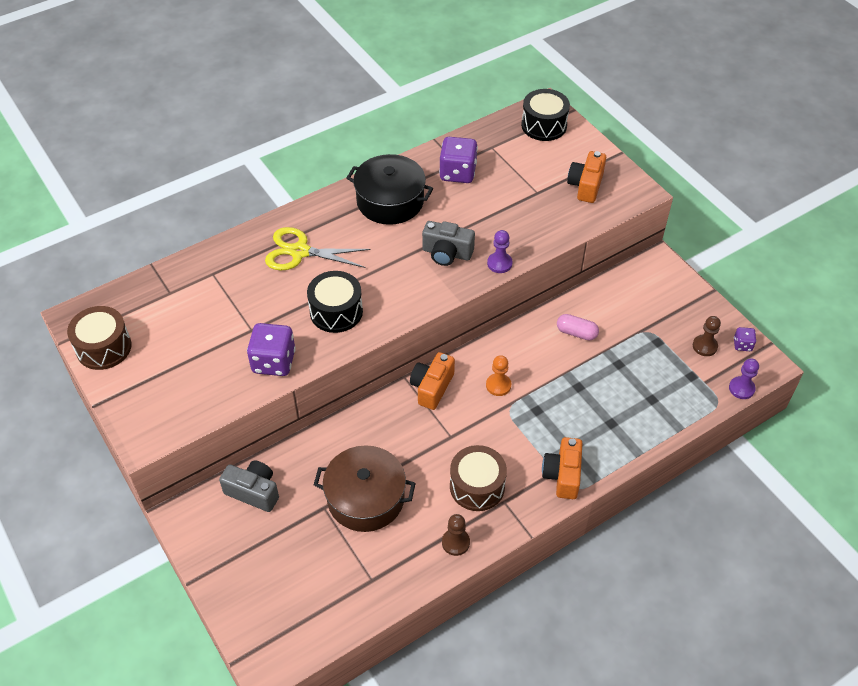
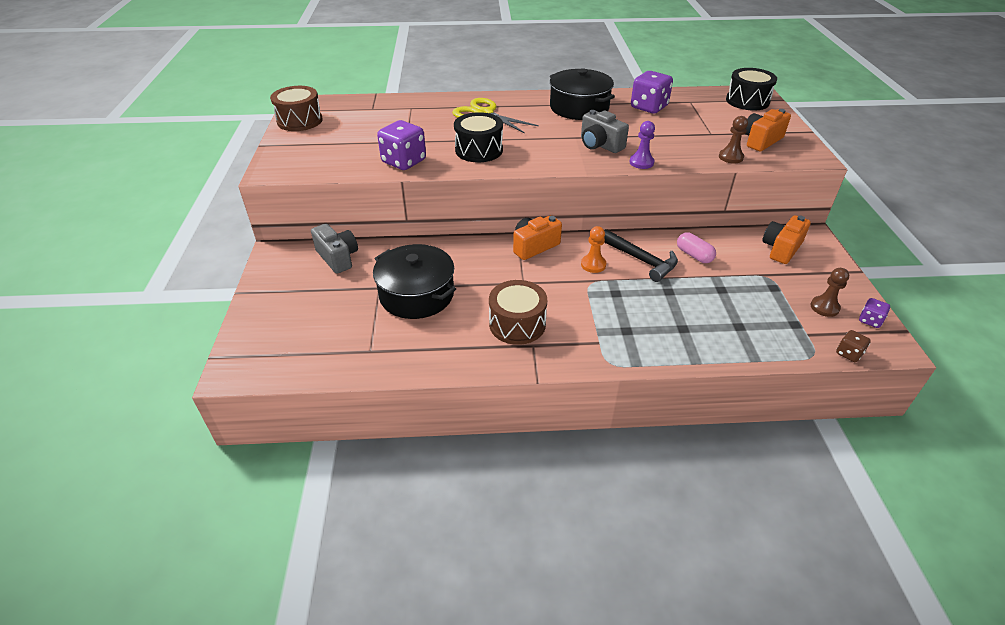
camera: 30 degrees right, 10 degrees down
(365, 498) = (416, 295): brown pot -> black pot
(455, 542) = (464, 355): brown pawn -> brown pawn (730, 157)
(536, 360) = (641, 260): none -> black hammer
(562, 475) = (604, 348): orange camera -> orange camera (781, 249)
(741, 388) = (848, 354): purple pawn -> brown dice

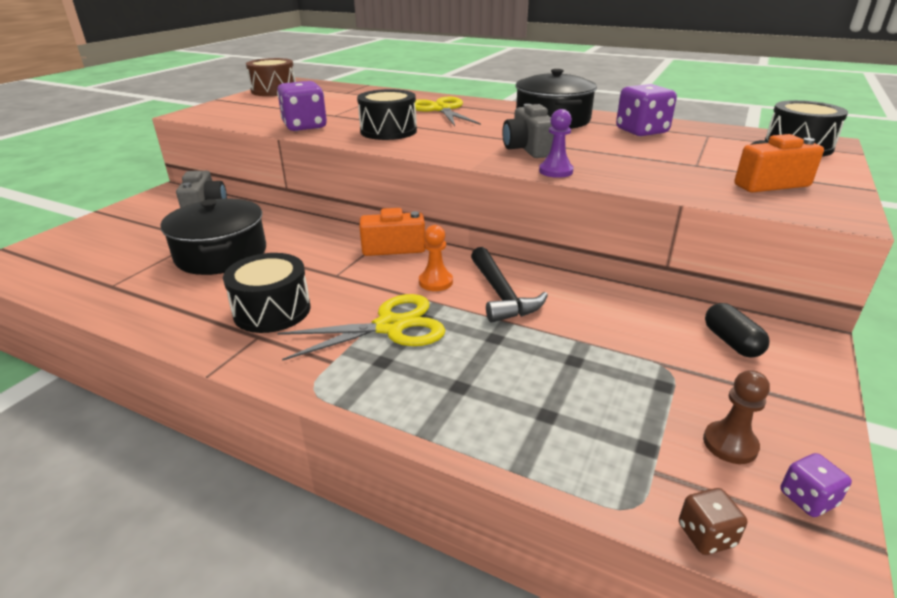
camera: 30 degrees right, 10 degrees down
(517, 324) = (272, 310): brown drum -> black drum
(604, 306) = (390, 326): none -> yellow scissors
(694, 255) = (581, 310): pink capsule -> none
(730, 157) = (693, 189): brown pawn -> none
(781, 249) = (731, 342): orange camera -> black capsule

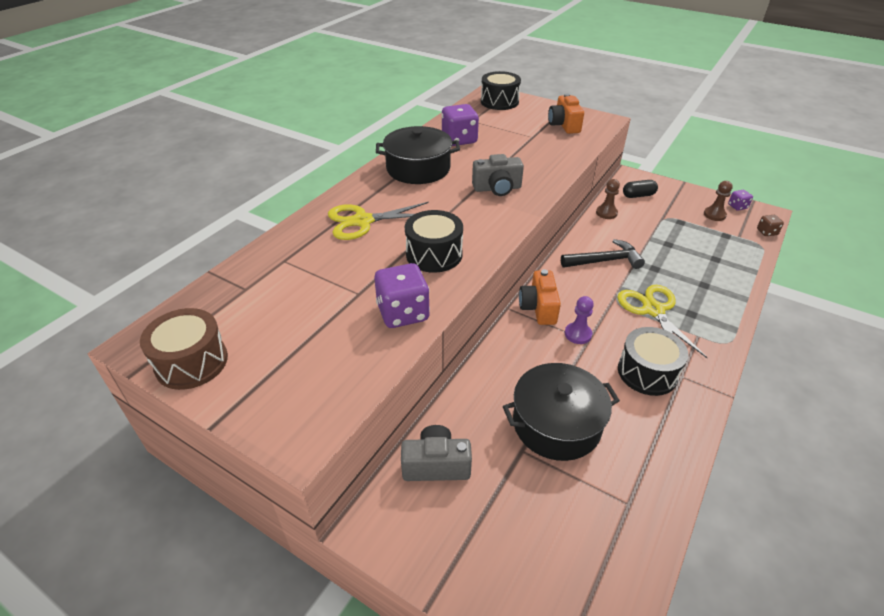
camera: 85 degrees left, 10 degrees up
(435, 282) = (592, 288): orange pawn -> none
(555, 171) = (547, 184): purple pawn -> purple pawn (578, 334)
(640, 303) = (606, 213): none -> brown pawn

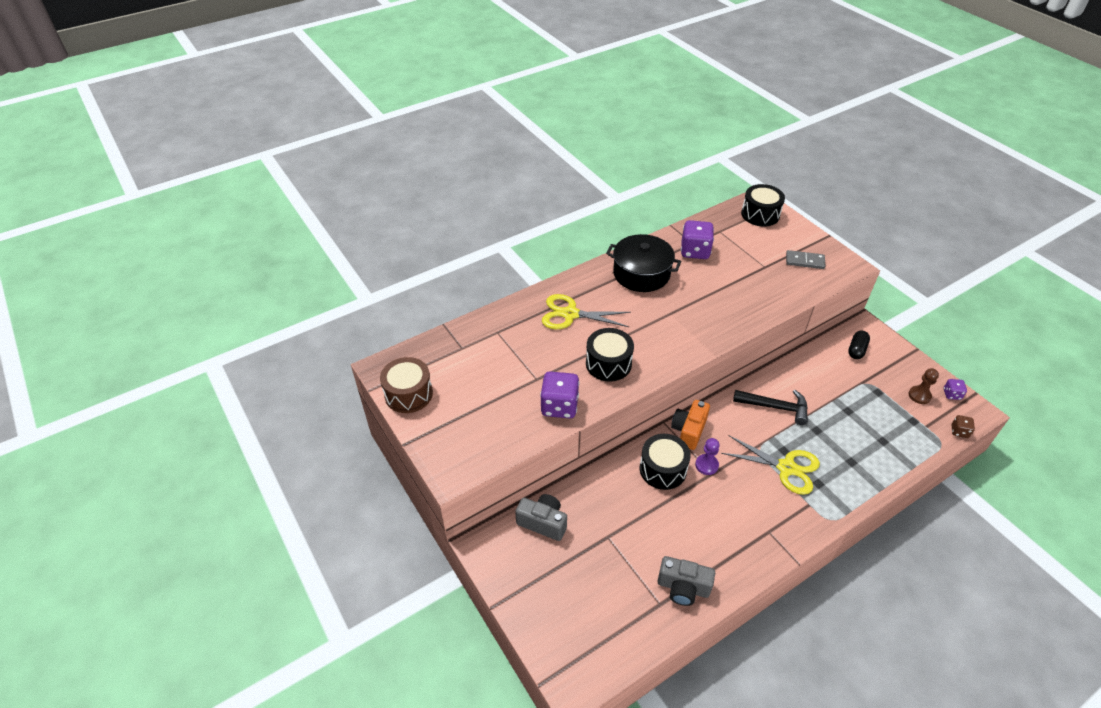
camera: 25 degrees right, 5 degrees up
(497, 188) = (696, 315): grey camera -> grey camera (683, 587)
(556, 424) = (644, 528): black pot -> none
(564, 125) = (805, 261): orange camera -> grey domino
(606, 213) = (811, 359): brown pawn -> none
(638, 195) = (856, 350): black capsule -> black capsule turned 75 degrees counterclockwise
(647, 372) = (742, 517): black drum -> black drum (663, 469)
(653, 310) = (786, 468): yellow scissors -> yellow scissors turned 105 degrees clockwise

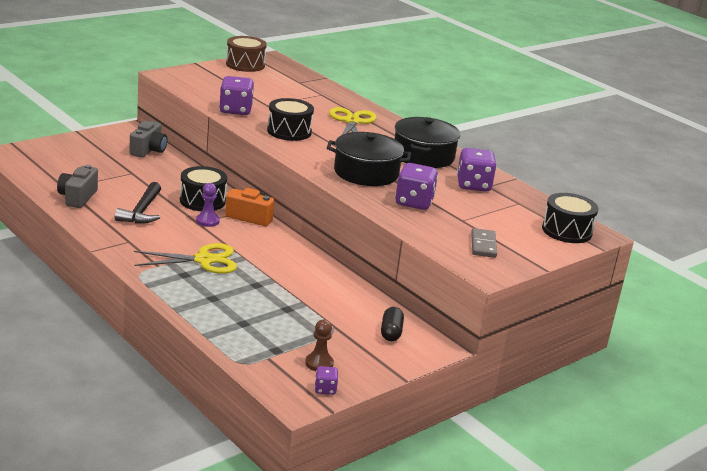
camera: 80 degrees right, 20 degrees down
(692, 315) = (366, 173): none -> black pot
(743, 291) = (414, 202): none -> purple dice
(775, 407) = (287, 266): black hammer -> black hammer (142, 211)
(786, 468) = (204, 260): yellow scissors -> yellow scissors turned 120 degrees counterclockwise
(856, 350) = (391, 332): black capsule -> black capsule turned 75 degrees clockwise
(959, 431) = (261, 380): brown dice -> none

